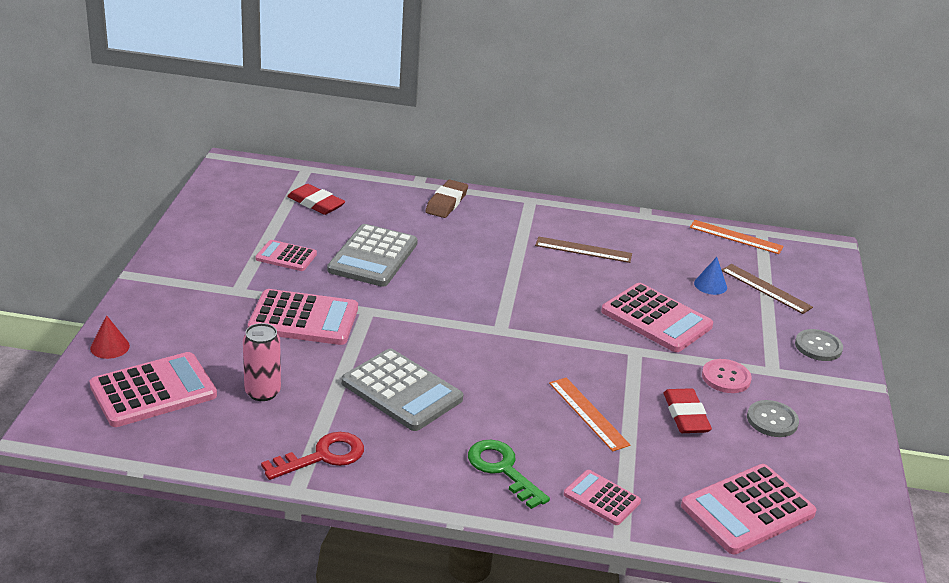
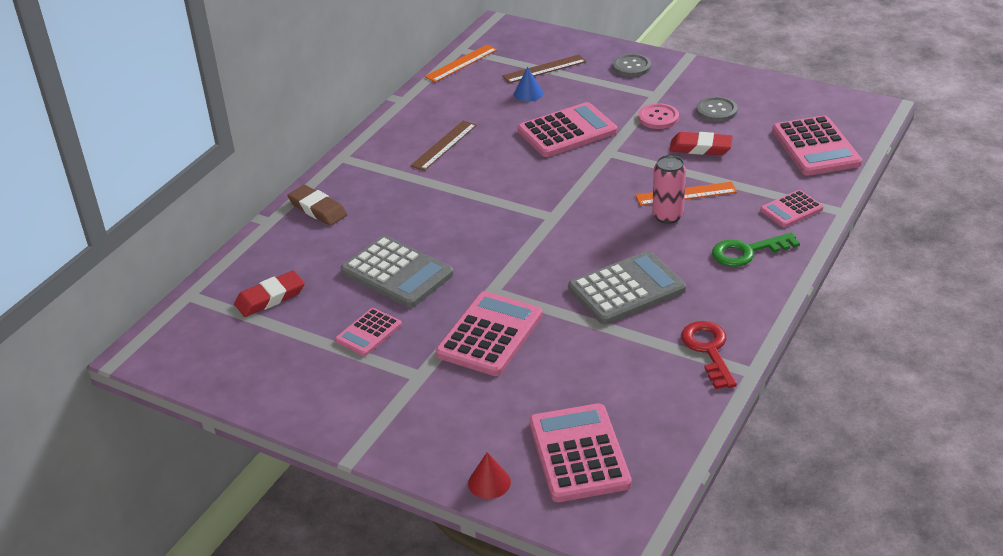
camera: 65 degrees left, 5 degrees up
(262, 392) = (603, 377): pink can -> pink can (667, 216)

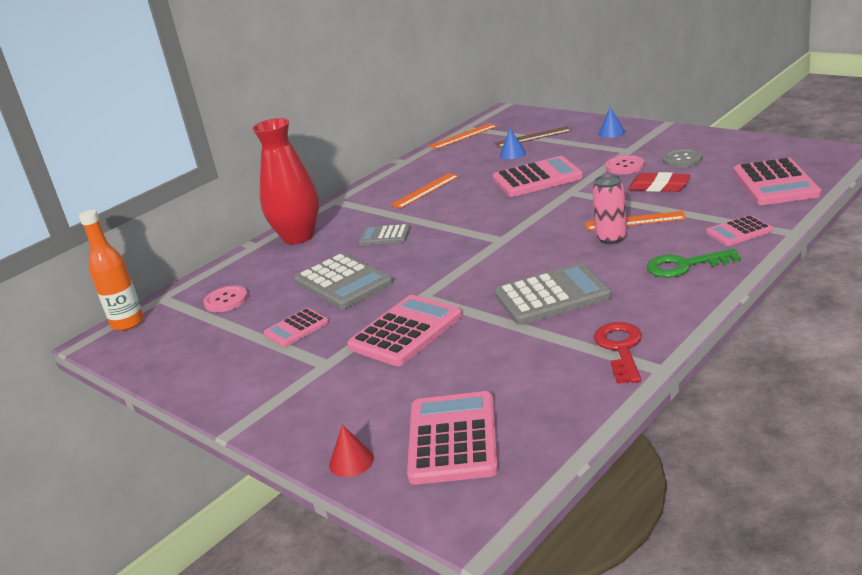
camera: 15 degrees right, 10 degrees down
(164, 329) = (128, 323): none -> orange bottle
(270, 298) = (226, 300): red eraser -> pink button
(318, 209) = (298, 236): brown eraser -> red vase
(420, 209) = (384, 236): none -> grey calculator
(444, 145) = (425, 191): brown ruler -> orange ruler
(631, 67) = (611, 132): grey button -> blue cone

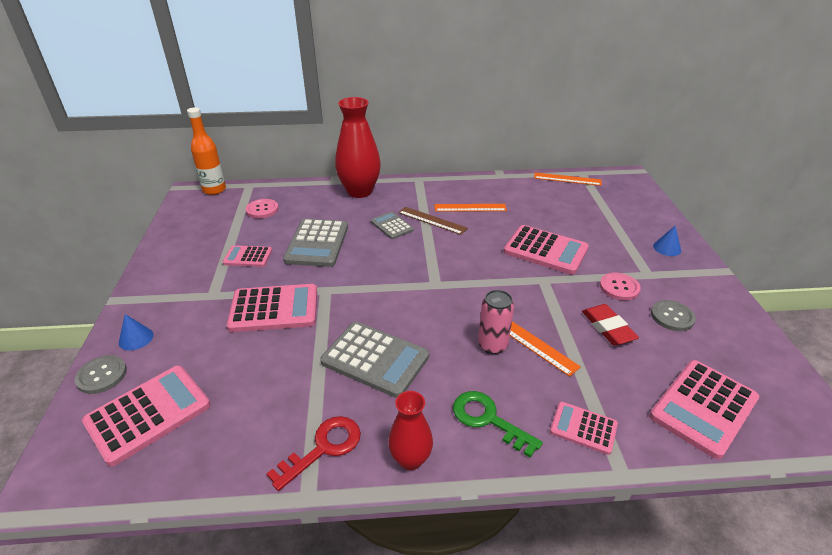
camera: 40 degrees right, 10 degrees up
(351, 461) = (102, 375): red cone -> grey button
(512, 154) = (569, 216): blue cone -> blue cone (136, 338)
(533, 137) = (607, 211): brown ruler -> brown ruler (432, 220)
(681, 311) = (410, 459): none -> red vase

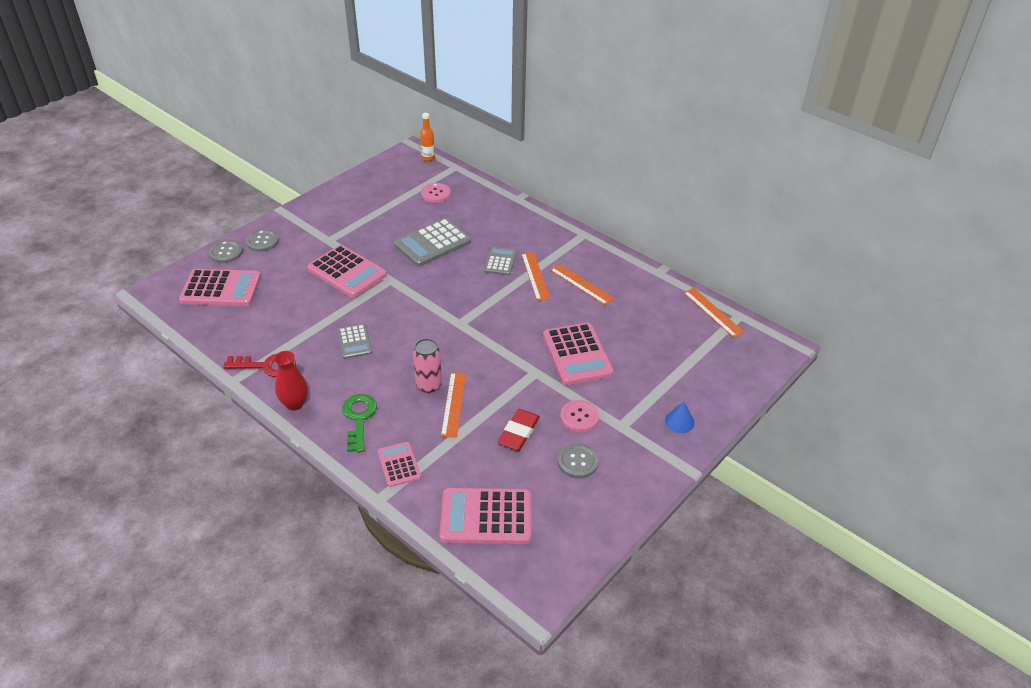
camera: 45 degrees right, 5 degrees up
(136, 338) = (262, 242): blue cone -> grey button
(214, 190) = (428, 158): orange bottle -> orange bottle, size x0.63
(248, 257) = (379, 226): pink calculator -> none
(359, 191) = (522, 218): red vase -> none
(375, 359) = (354, 342): grey calculator -> grey calculator, size x0.57
(432, 220) = (535, 276): brown ruler -> orange ruler

